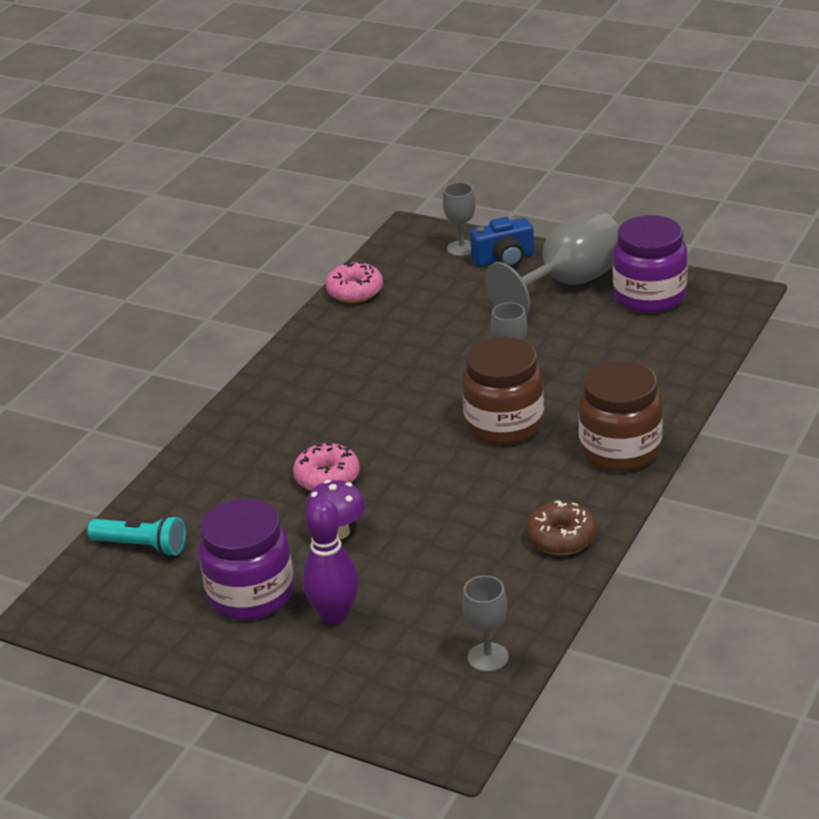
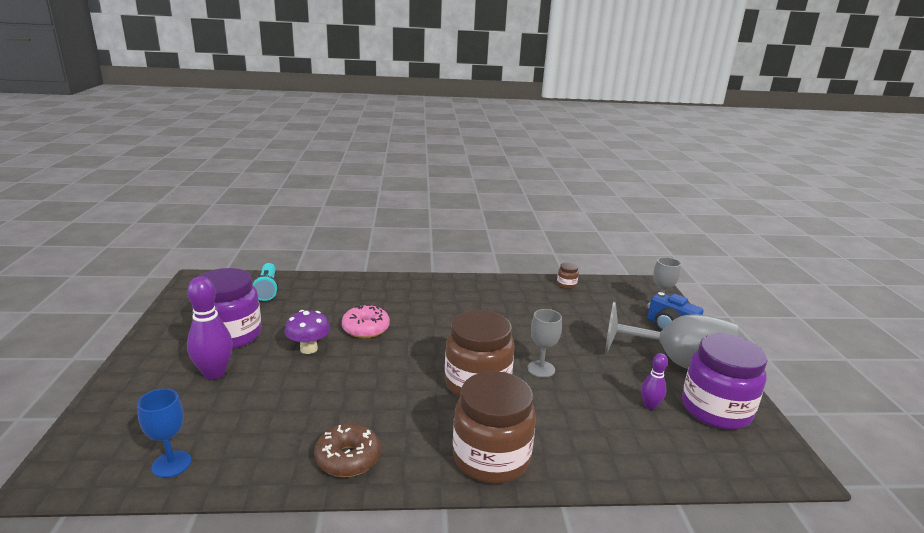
camera: 55 degrees right, 10 degrees down
(355, 291) = (566, 285): pink donut -> brown jar
(488, 657) = (171, 464): grey goblet -> blue goblet
(617, 330) = (650, 406): none -> purple bowling pin

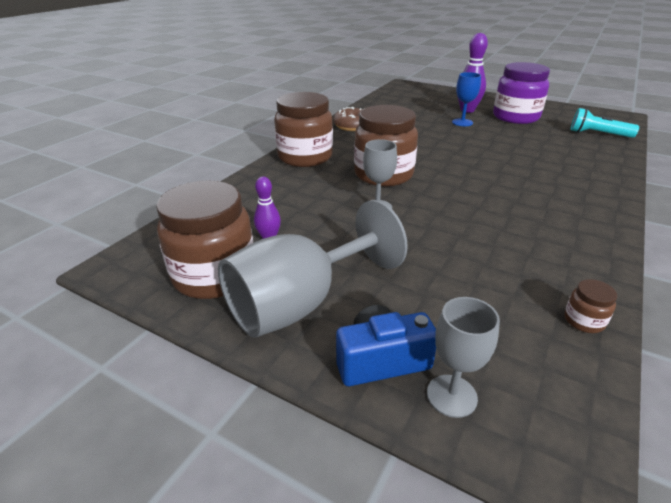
camera: 125 degrees right, 10 degrees up
(171, 464) = (391, 99): blue goblet -> blue goblet (462, 122)
(309, 349) = (481, 134): purple mushroom -> none
(366, 328) = (503, 155): pink donut -> none
(716, 409) = (214, 275): purple jar -> brown jar

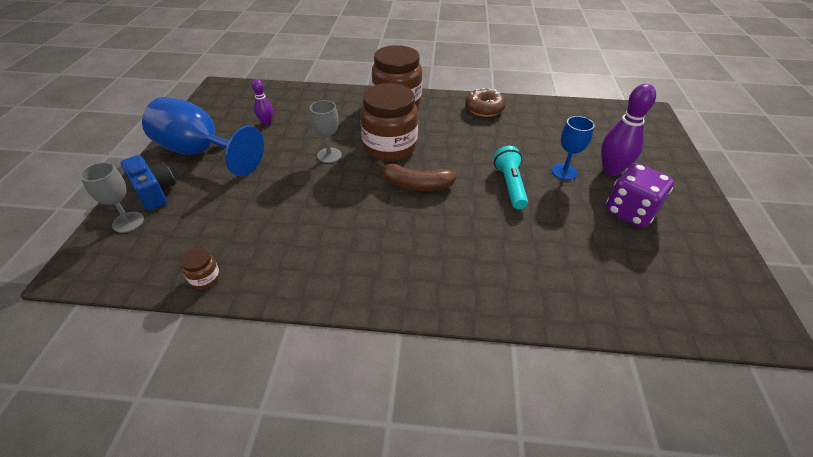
camera: 65 degrees right, 10 degrees up
(214, 275) = (221, 117): brown jar -> none
(300, 303) = (200, 152): grey goblet -> blue goblet
(454, 175) = (416, 185): none -> brown banana
(515, 117) = (630, 212): purple jar -> purple dice
(598, 134) = (643, 295): turquoise flashlight -> turquoise flashlight (510, 185)

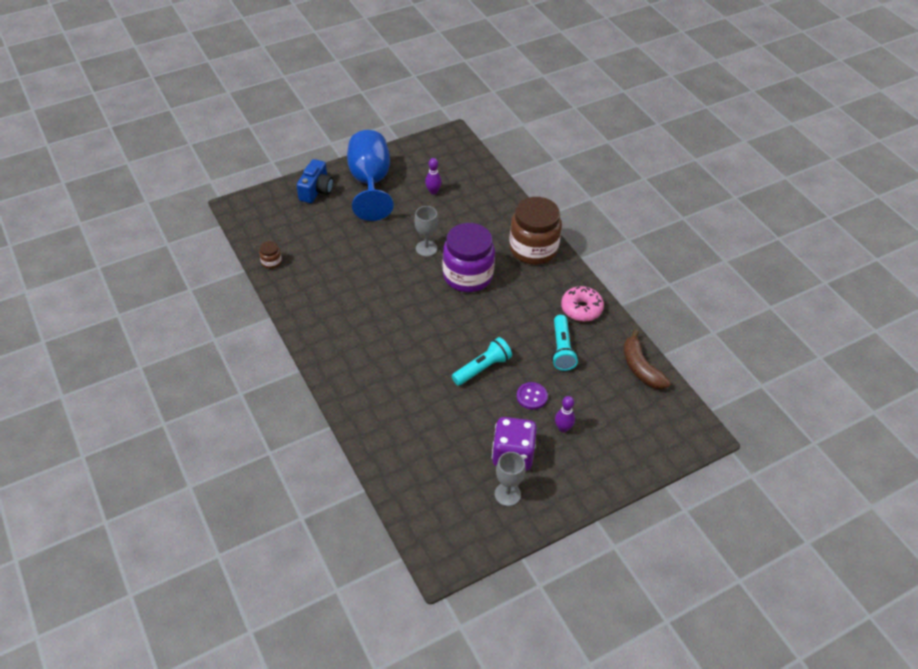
camera: 55 degrees right, 5 degrees up
(128, 222) = (284, 199): grey goblet -> grey goblet (507, 494)
(389, 147) = (467, 276): brown jar -> purple jar
(416, 185) = (434, 313): brown banana -> brown banana (640, 368)
(484, 109) = (581, 309): brown donut -> pink donut
(520, 135) = (562, 349): none -> turquoise flashlight
(564, 172) = (531, 397): blue goblet -> purple button
(611, 170) = (563, 428): purple bowling pin -> purple bowling pin, size x0.56

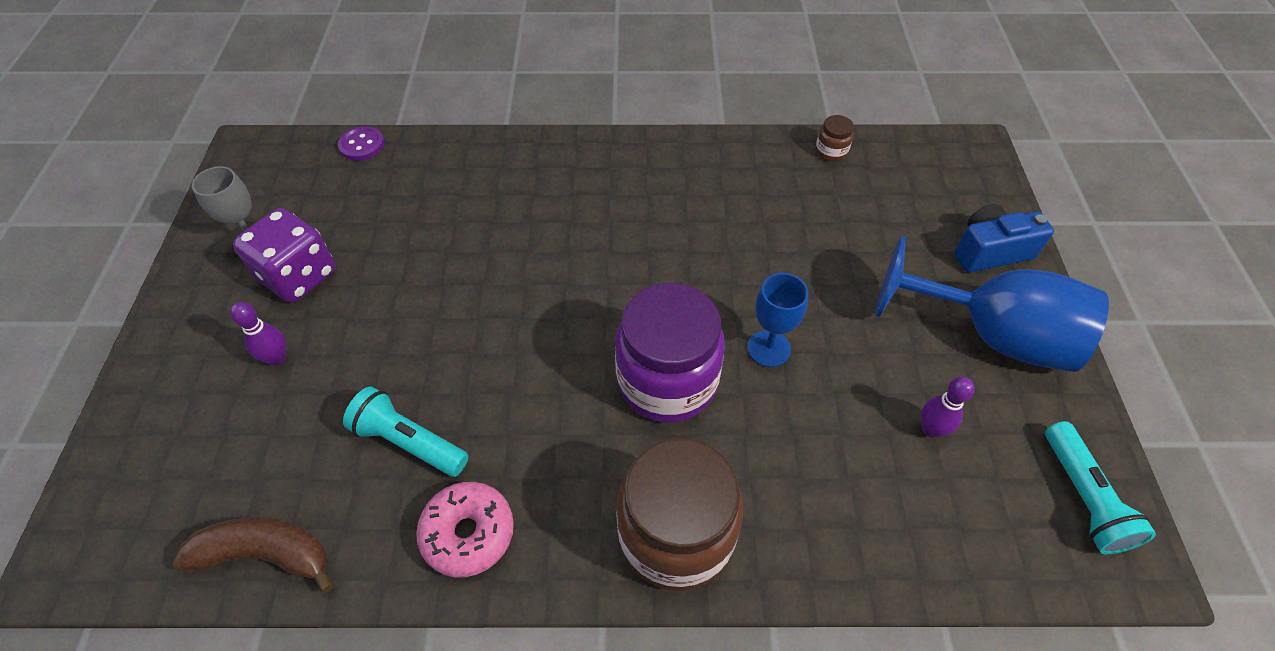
camera: 120 degrees right, 5 degrees up
(316, 190) = (990, 251): blue camera -> blue camera turned 120 degrees clockwise
(426, 248) = (769, 348): grey goblet -> blue goblet
(482, 368) = (462, 309): turquoise flashlight -> turquoise flashlight (1083, 497)
(531, 397) = (362, 347): purple button -> purple button (362, 145)

